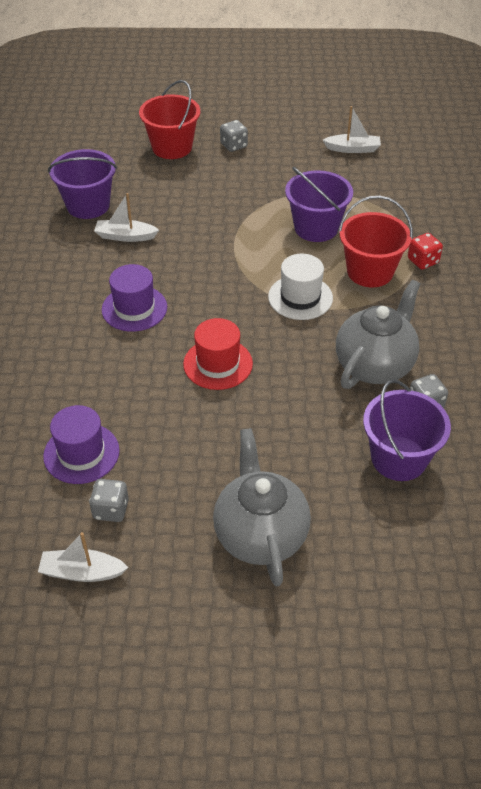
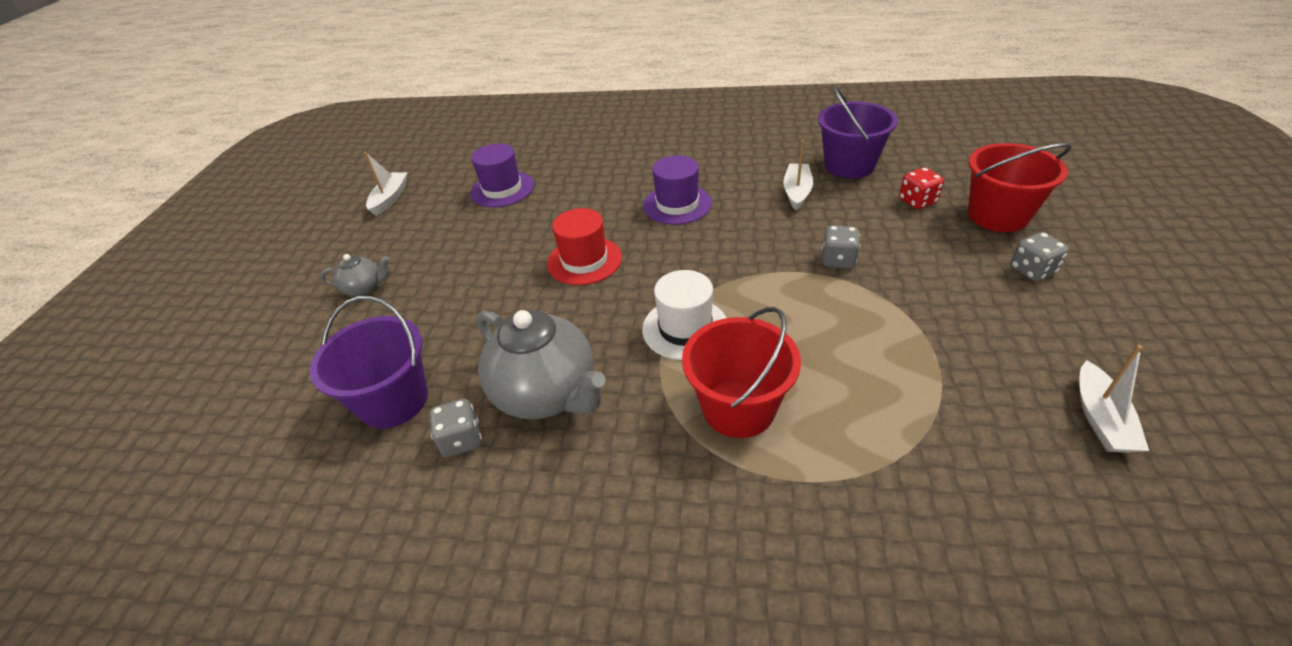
camera: 100 degrees right, 5 degrees down
(111, 509) = (438, 207): grey dice -> grey dice (838, 260)
(260, 534) = (365, 288): grey teapot -> grey teapot, size x0.48
(316, 228) = (840, 352): purple bucket -> none
(423, 261) = (768, 485): red dice -> red dice (917, 201)

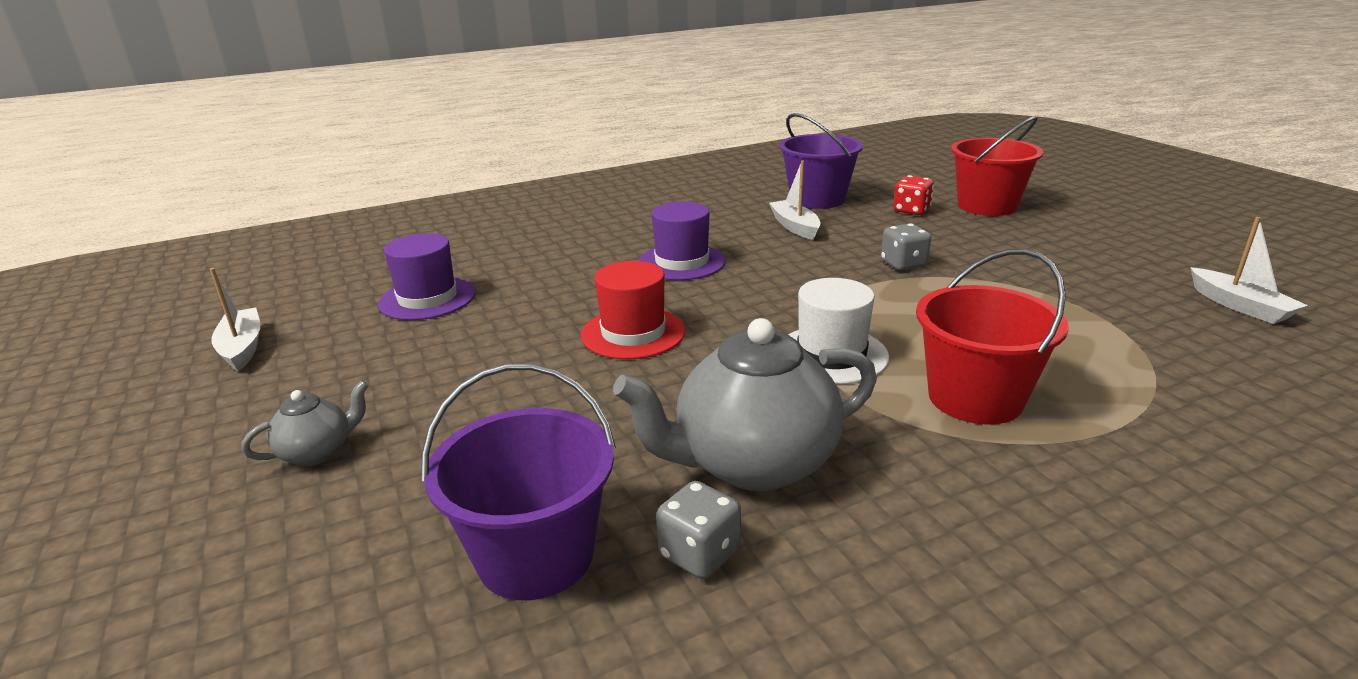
camera: 35 degrees left, 15 degrees down
(547, 394) = (752, 464): grey teapot -> grey teapot turned 150 degrees clockwise
(1032, 270) = (1061, 233): grey dice -> none

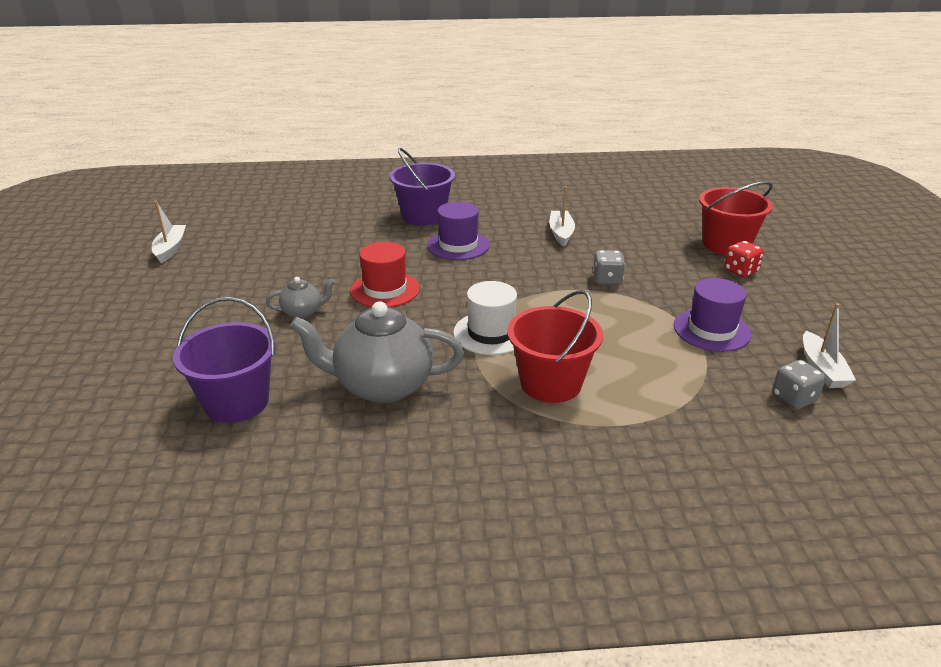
camera: 20 degrees right, 5 degrees up
(318, 452) = (172, 320): grey teapot -> grey teapot (303, 312)
(427, 298) = (286, 238): purple hat -> purple hat (711, 330)
(699, 554) = (313, 424): grey dice -> grey dice (794, 398)
(817, 199) = (600, 213): purple bucket -> purple bucket (423, 216)
(911, 211) = (661, 237): red dice -> red dice (740, 271)

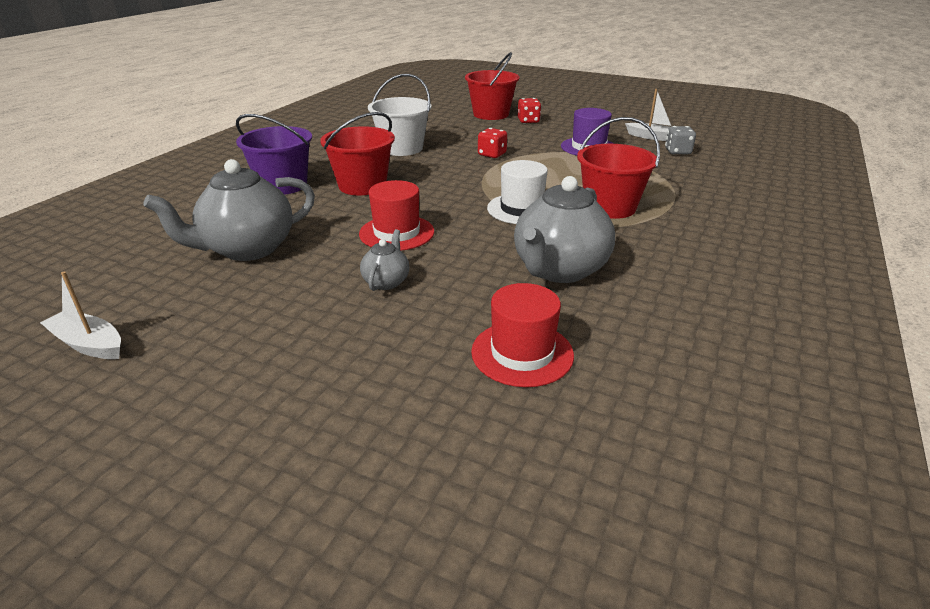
camera: 60 degrees left, 0 degrees up
(236, 402) = (522, 353): purple bucket -> red hat
(310, 245) = (247, 249): none -> grey teapot
(458, 245) = (362, 185): purple hat -> red bucket
(561, 233) = (402, 148): white boat -> white bucket
(607, 280) = (492, 154): grey dice -> red dice

